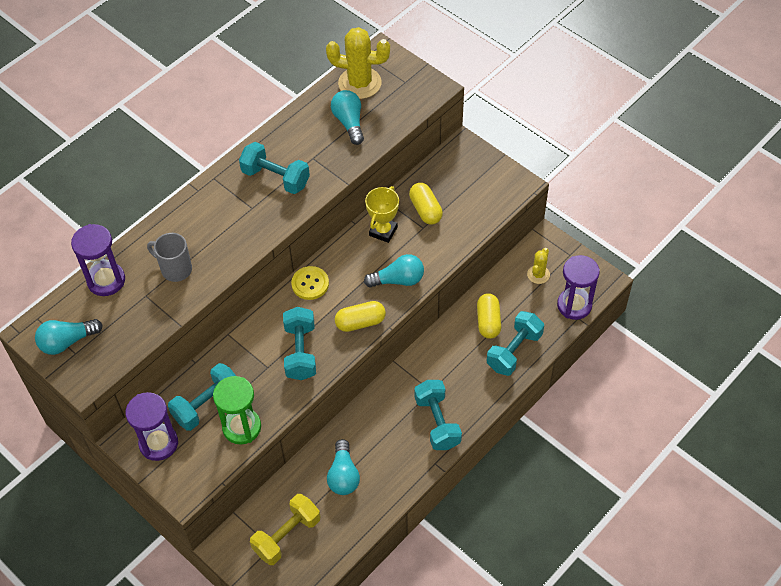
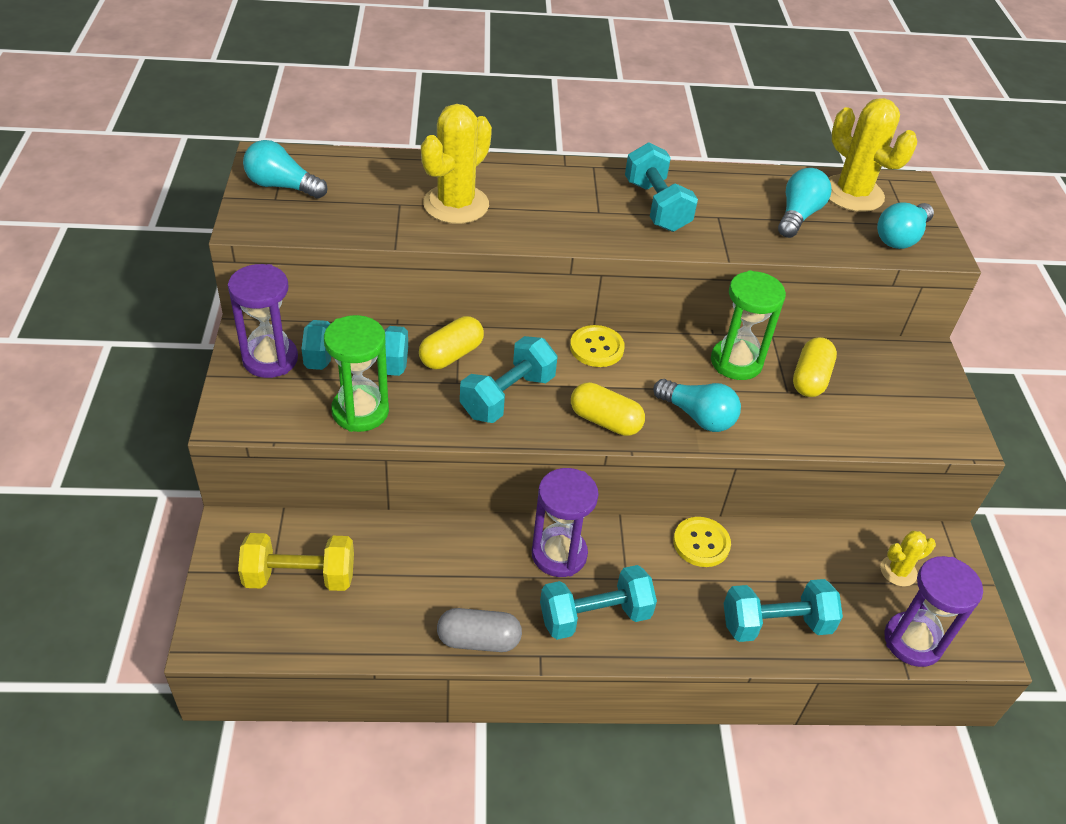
camera: 40 degrees right, 10 degrees down
(106, 280) = (383, 169): purple hourglass -> purple hourglass (559, 554)
(175, 269) = (456, 204): grey mug -> yellow cactus
(343, 475) = (429, 574): turquoise light bulb -> turquoise light bulb (900, 237)
(383, 231) = (736, 362): yellow trophy -> green hourglass
(401, 483) = (478, 640): none -> grey capsule
(437, 422) = (594, 616): turquoise dumbbell -> turquoise dumbbell turned 45 degrees clockwise
(444, 341) = (701, 543): none -> yellow button
(488, 321) = (777, 567): yellow capsule -> yellow capsule (451, 355)

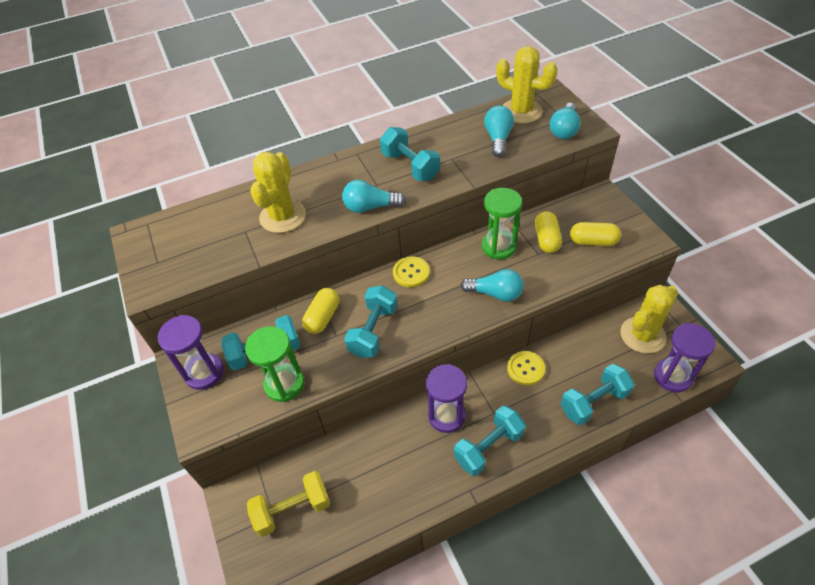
camera: 15 degrees left, 5 degrees up
(282, 186) = (157, 250): turquoise light bulb -> turquoise light bulb (370, 207)
(478, 640) = (427, 498): grey capsule -> none
(605, 421) = (442, 321): yellow capsule -> yellow capsule (593, 241)
(898, 571) = (642, 335): yellow cactus -> yellow cactus, size x1.89

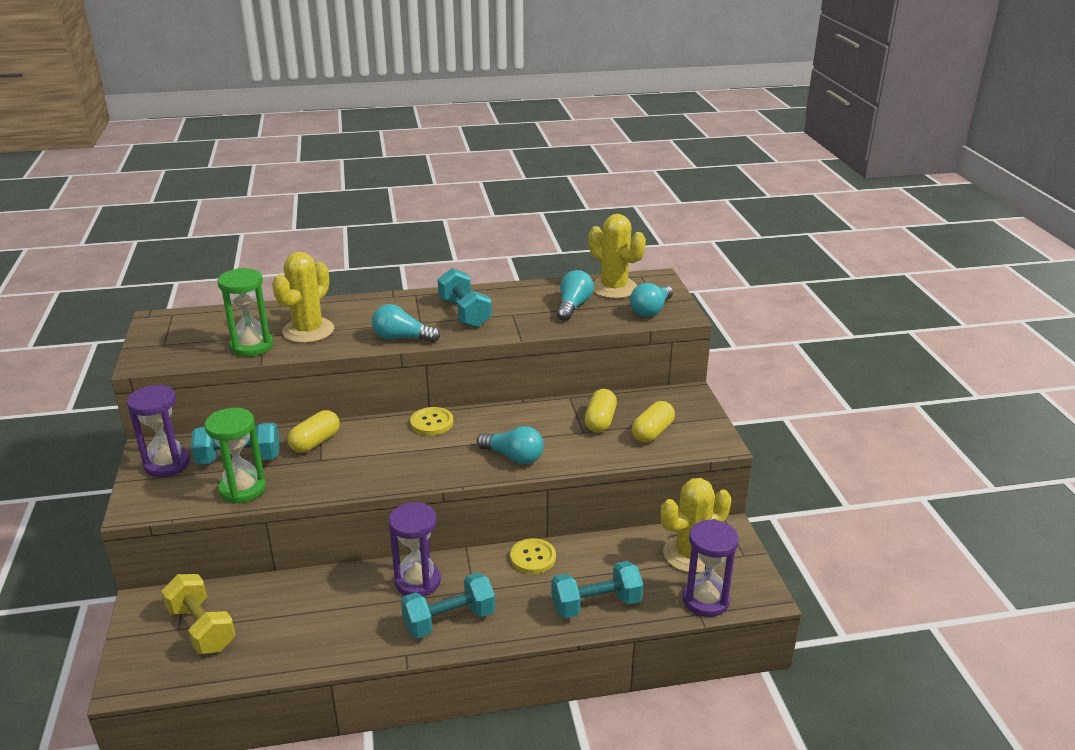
camera: 10 degrees right, 20 degrees down
(292, 509) = (202, 628): yellow dumbbell -> yellow dumbbell turned 60 degrees clockwise
(373, 331) = (362, 463): turquoise dumbbell -> none
(498, 247) = (542, 418): green hourglass -> green hourglass (251, 346)
(593, 241) = (652, 432): yellow capsule -> yellow capsule turned 75 degrees counterclockwise

